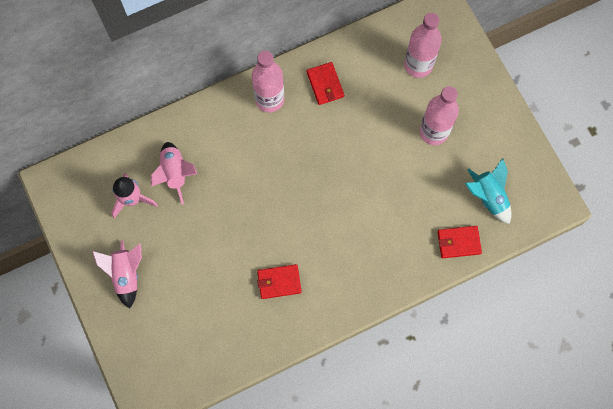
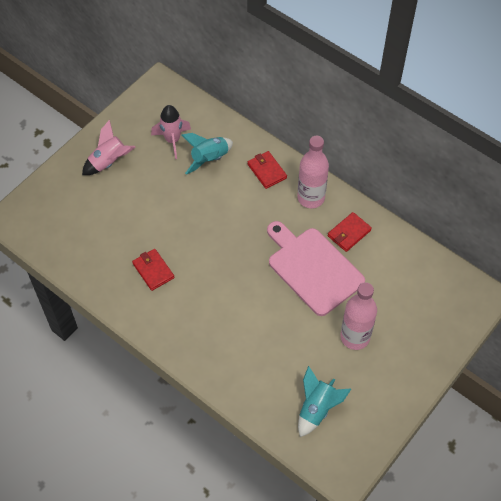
camera: 65 degrees right, 15 degrees down
(175, 173) = (209, 159): pink rocket -> turquoise rocket
(347, 134) = (313, 268): none -> pink cutting board
(418, 65) = (412, 299): pink bottle -> none
(458, 242) = (259, 400): red wallet -> red wallet (267, 171)

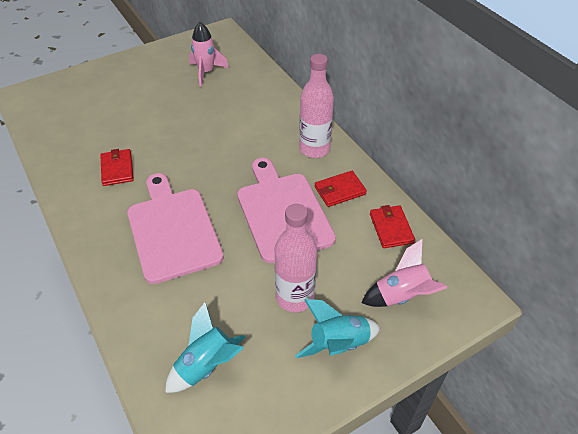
camera: 20 degrees right, 10 degrees down
(109, 162) = (138, 75): pink rocket -> pink rocket (402, 295)
(209, 159) = (231, 94): turquoise rocket -> turquoise rocket (338, 344)
(234, 312) = (173, 230): none -> pink cutting board
(267, 171) = (281, 116): red wallet -> red wallet (391, 228)

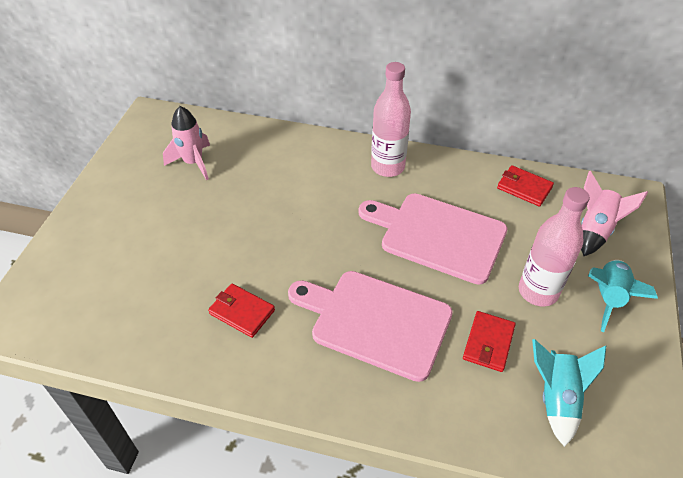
camera: 45 degrees left, 0 degrees up
(339, 190) = (452, 186): red wallet -> red wallet (488, 343)

